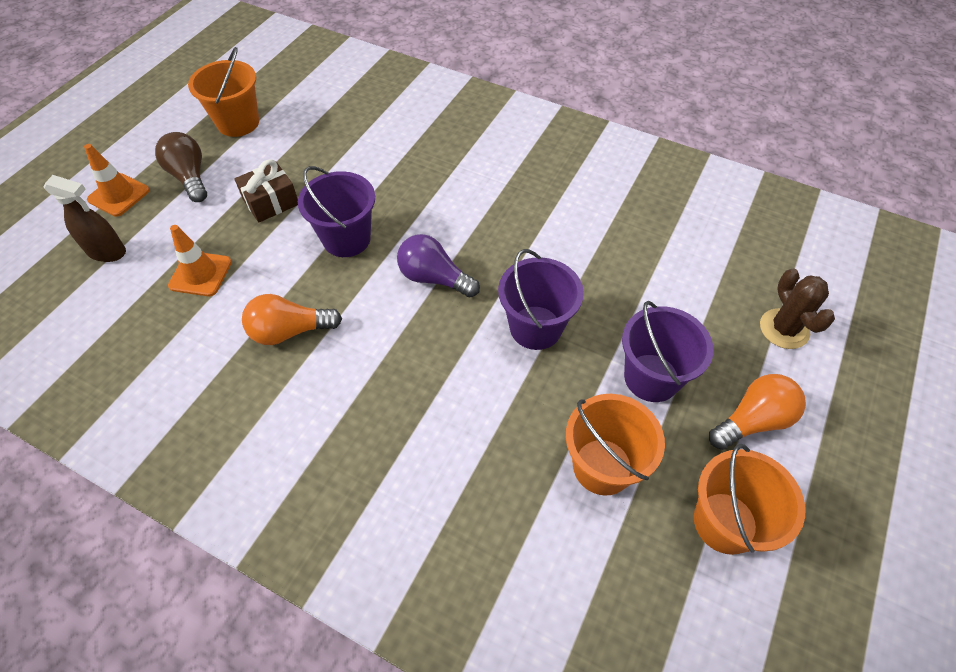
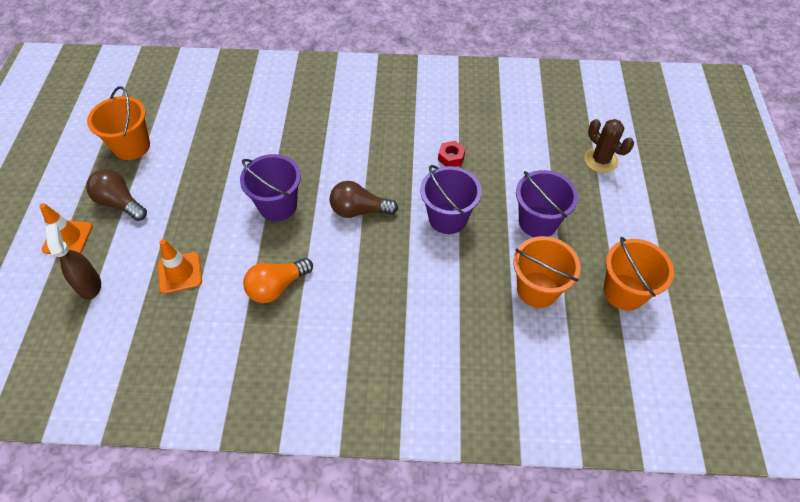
camera: 25 degrees left, 0 degrees up
(107, 252) = (89, 285): brown spray bottle -> brown spray bottle turned 105 degrees counterclockwise
(271, 202) = (200, 199): brown gift -> none
(434, 278) = (359, 210): purple light bulb -> brown light bulb
(581, 255) = (451, 157): none -> red nut
(753, 420) = (610, 225): orange light bulb -> none

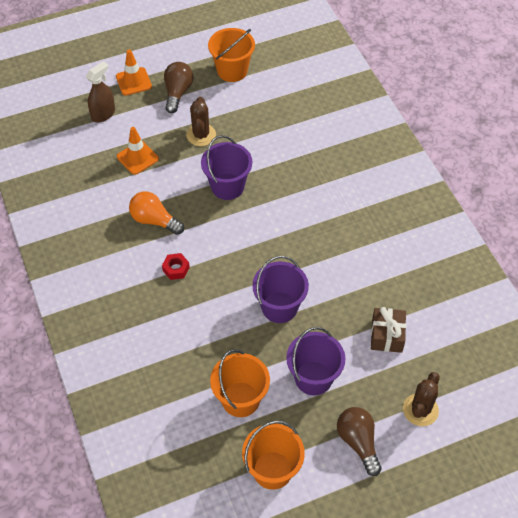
camera: 65 degrees right, 0 degrees up
(194, 203) = (201, 135): none -> brown cactus
(359, 210) = (252, 241): brown light bulb -> brown light bulb (358, 442)
(451, 157) = (349, 285): red nut -> red nut (176, 269)
(517, 152) = (387, 335): none -> brown gift

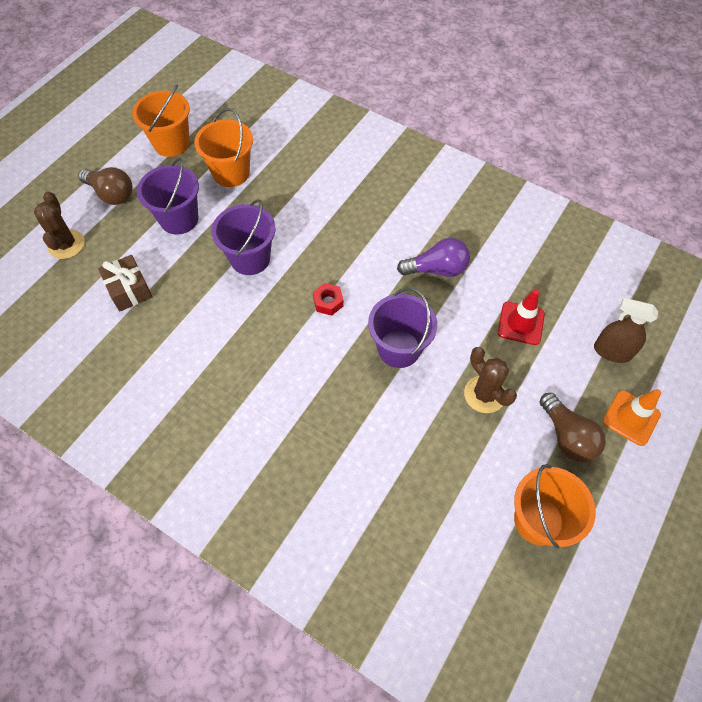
camera: 145 degrees right, 5 degrees up
(103, 114) = (612, 351): brown spray bottle -> brown spray bottle turned 105 degrees clockwise
(137, 158) = (521, 323): orange traffic cone -> red traffic cone
(154, 220) = (437, 269): orange light bulb -> purple light bulb
(176, 269) = (373, 238): red nut -> red nut (328, 302)

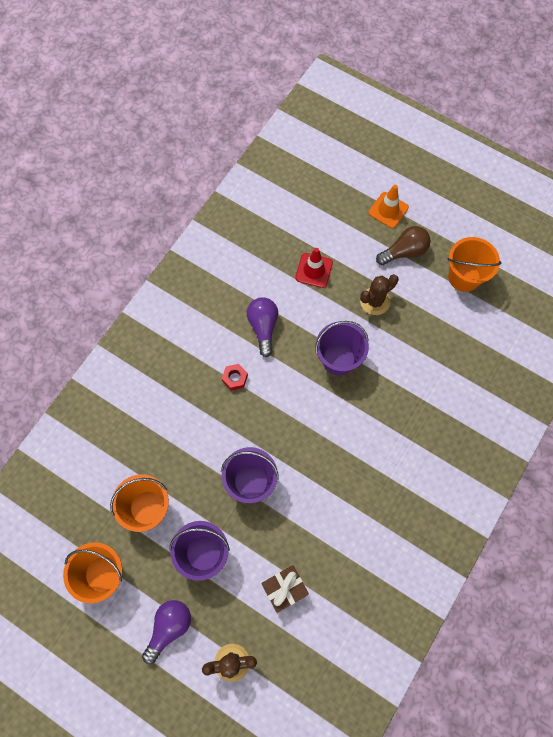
camera: 90 degrees left, 10 degrees up
(111, 194) = (169, 627): brown light bulb -> purple light bulb
(328, 302) = (296, 413): red nut -> red nut (235, 378)
(612, 351) = (336, 213): brown spray bottle -> none

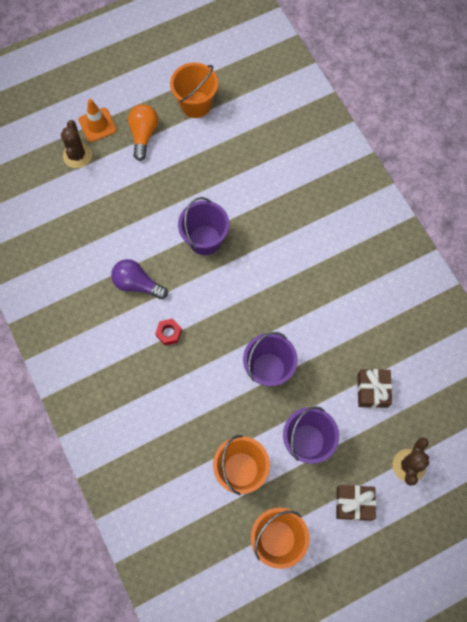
camera: 60 degrees left, 0 degrees up
(169, 627) = (353, 503): purple light bulb -> brown gift
(314, 270) = (112, 214): red traffic cone -> none
(375, 301) = (172, 183): brown cactus -> brown cactus (77, 155)
(404, 251) = (143, 135): brown light bulb -> orange light bulb

